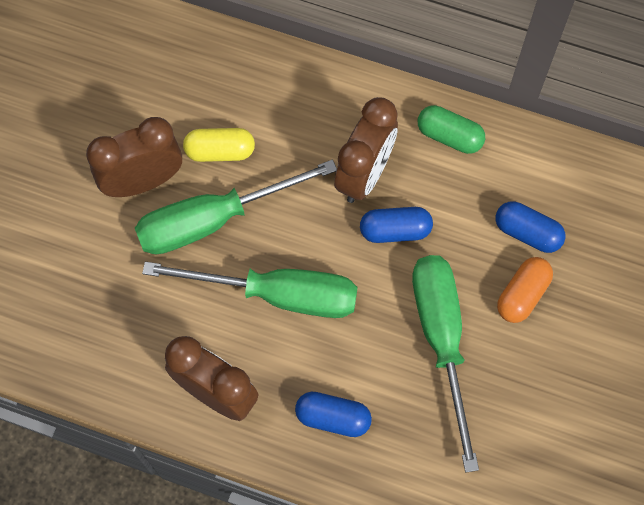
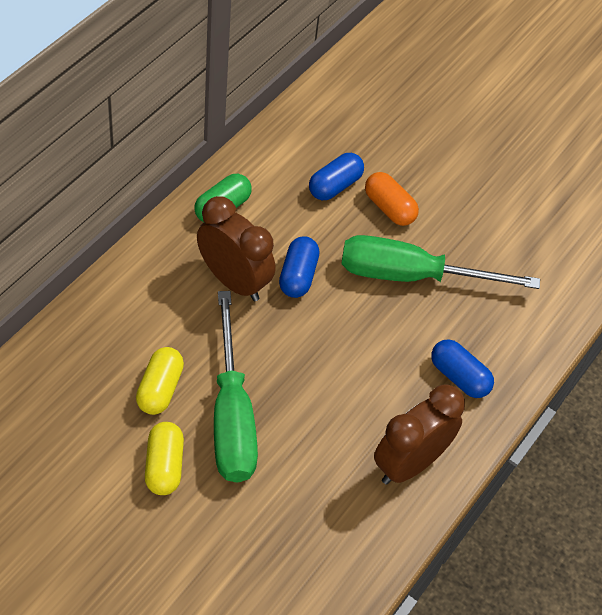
camera: 80 degrees left, 15 degrees down
(143, 181) = (164, 466): brown clock -> yellow capsule
(278, 294) = (328, 384): green screwdriver -> none
(333, 417) = (459, 377): blue capsule -> blue capsule turned 75 degrees counterclockwise

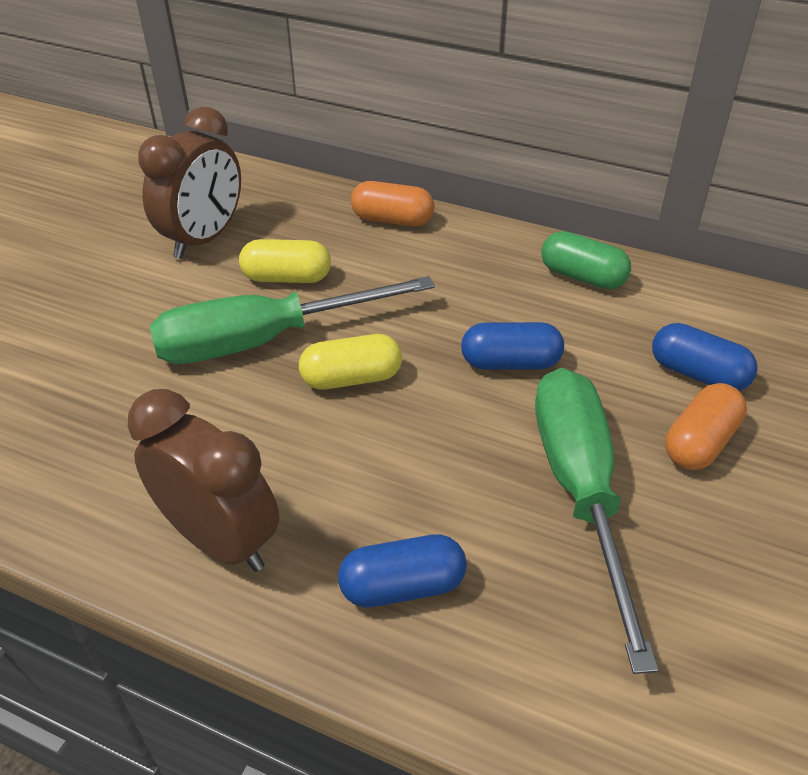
camera: 85 degrees right, 10 degrees down
(108, 302) = (392, 220): none -> orange capsule
(164, 466) = (182, 300): yellow capsule -> yellow capsule (351, 378)
(234, 281) = (471, 306): brown clock -> brown clock (204, 239)
(459, 377) = (402, 586): blue capsule -> blue capsule turned 45 degrees clockwise

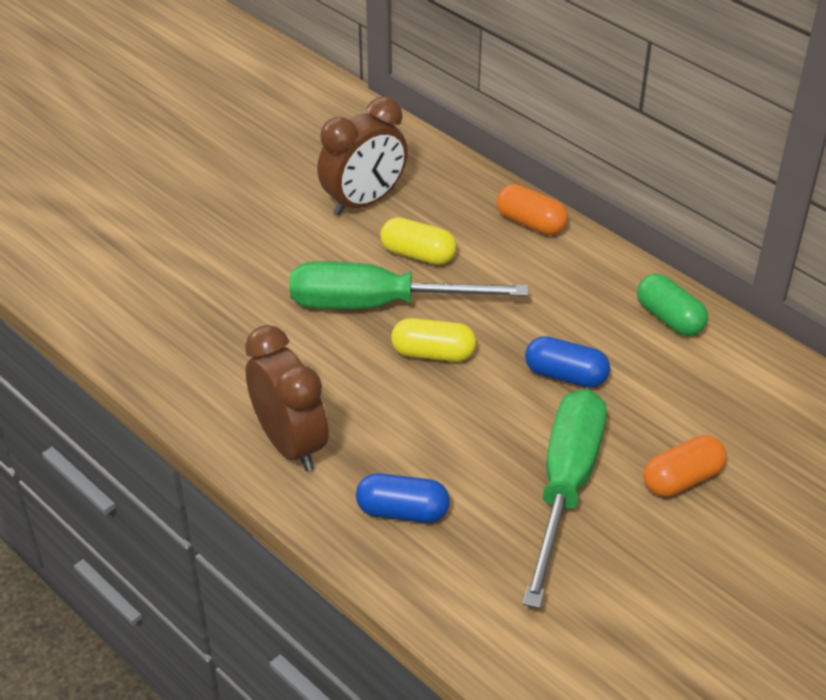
camera: 20 degrees right, 0 degrees up
(698, 374) = (716, 426): blue capsule -> none

